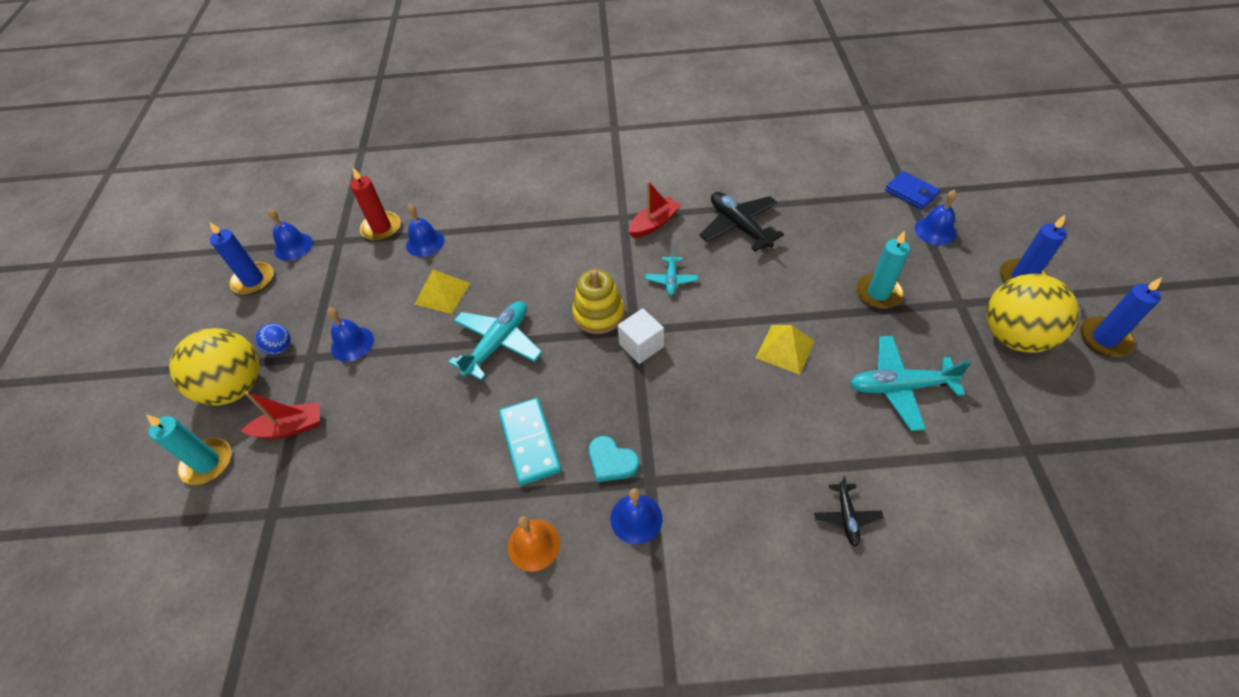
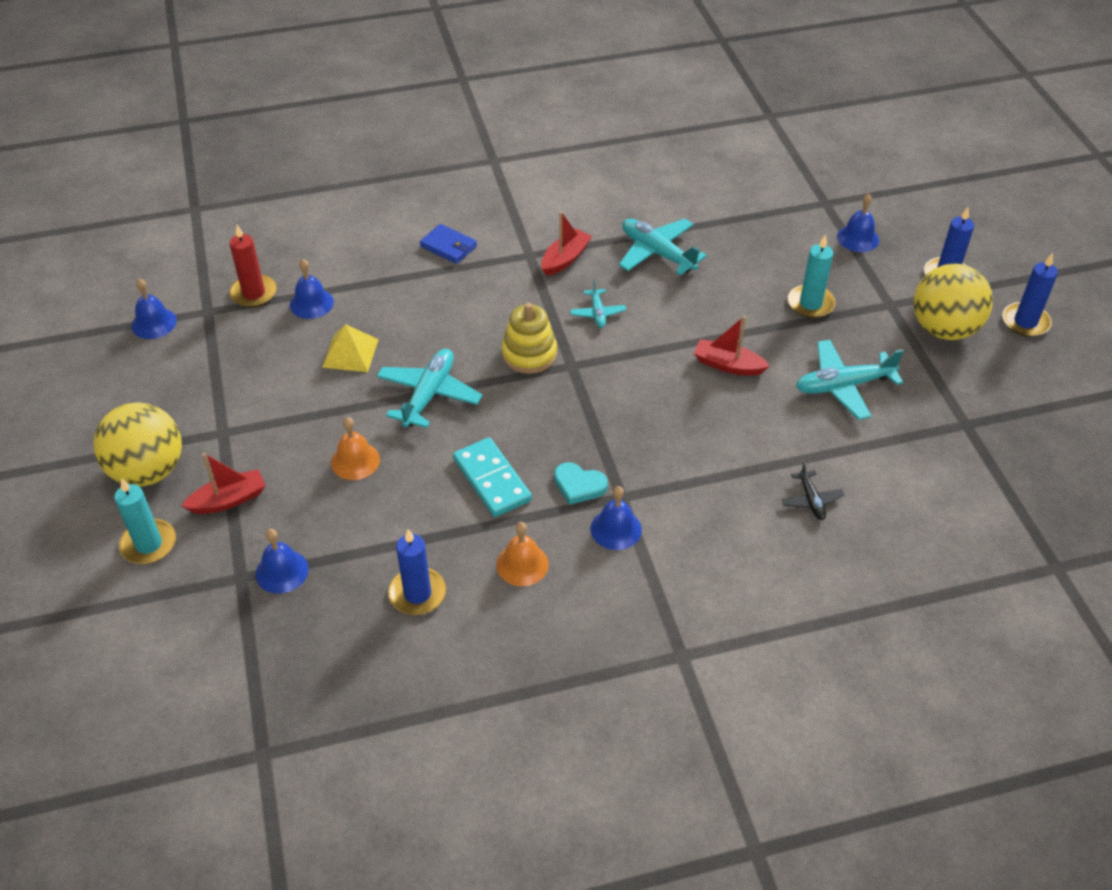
camera: 15 degrees left, 5 degrees down
(253, 280) = (120, 363): blue candle -> blue candle (417, 593)
(280, 348) = (183, 427): blue ball -> none
(352, 343) = (265, 413): blue bell -> blue bell (282, 571)
(412, 403) = (355, 461): none -> orange bell
(641, 345) = (582, 379): white cube -> none
(739, 226) = (657, 253): black plane -> turquoise plane
(785, 349) = (728, 365): yellow pyramid -> red boat
(911, 192) = (829, 202): blue wallet -> blue wallet (448, 246)

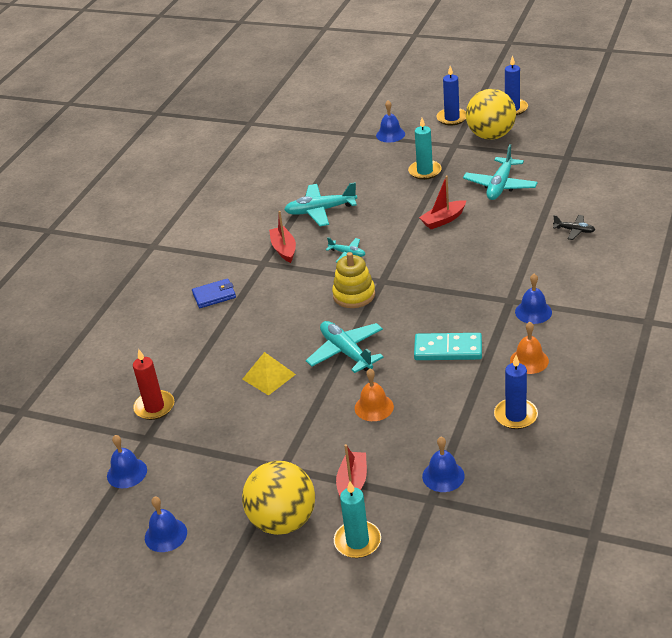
camera: 50 degrees left, 10 degrees down
(311, 303) = (198, 380): blue bell -> blue bell (165, 535)
(579, 485) = (485, 314): turquoise heart -> none

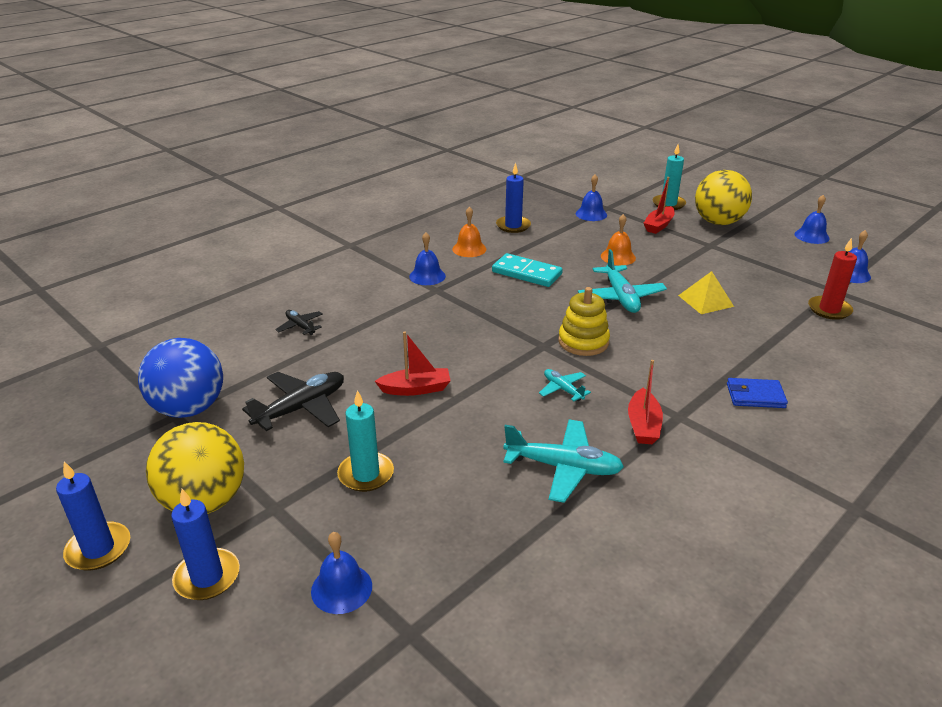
camera: 160 degrees left, 5 degrees down
(500, 186) = (301, 408): turquoise plane -> black plane
(564, 163) = (189, 408): none -> blue ball

